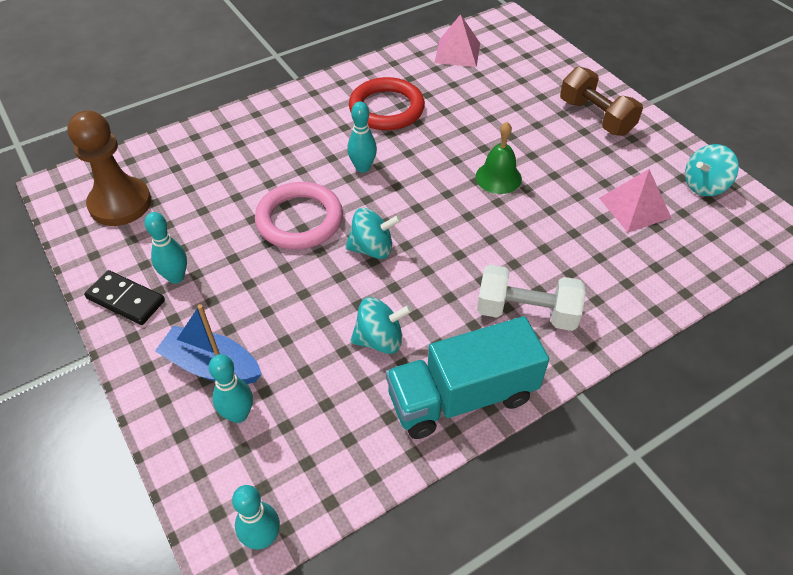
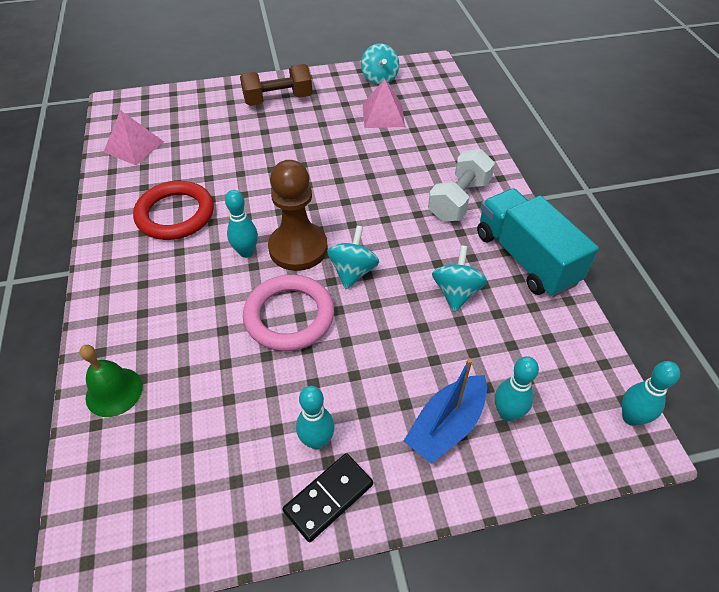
camera: 70 degrees left, 0 degrees up
(120, 203) = (167, 486): brown pawn -> brown pawn (298, 248)
(462, 397) = (525, 258): turquoise truck -> turquoise truck turned 150 degrees clockwise
(498, 177) = (312, 171): green bell -> green bell (114, 391)

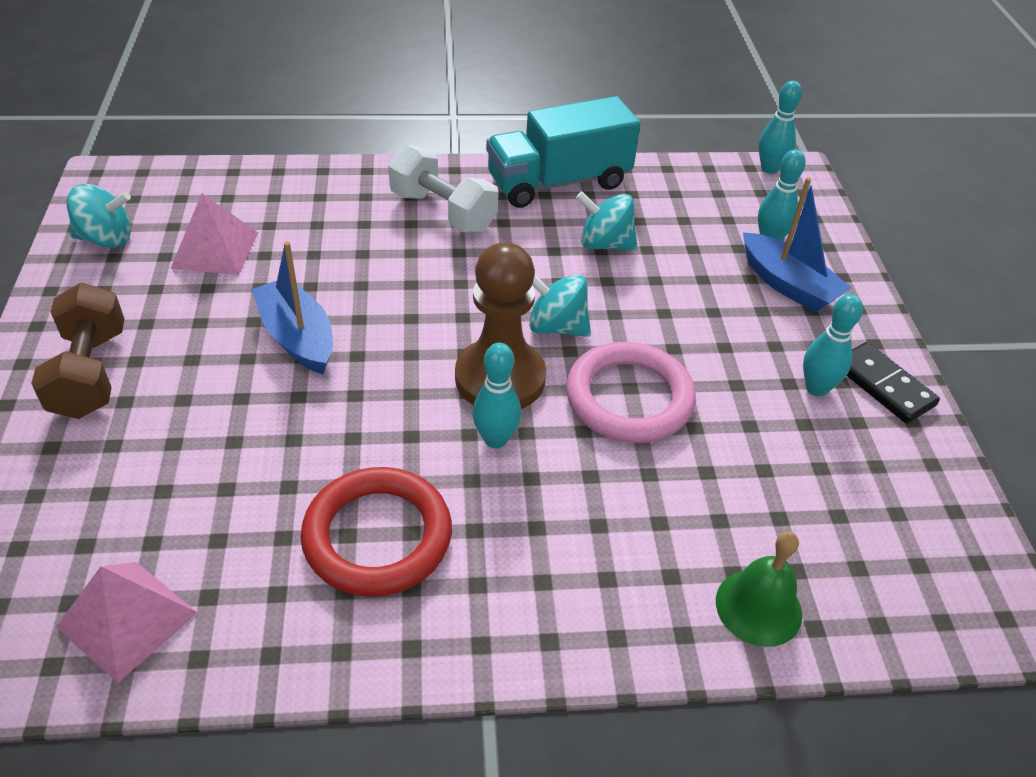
camera: 85 degrees left, 5 degrees down
(317, 159) = (298, 337): none -> blue boat

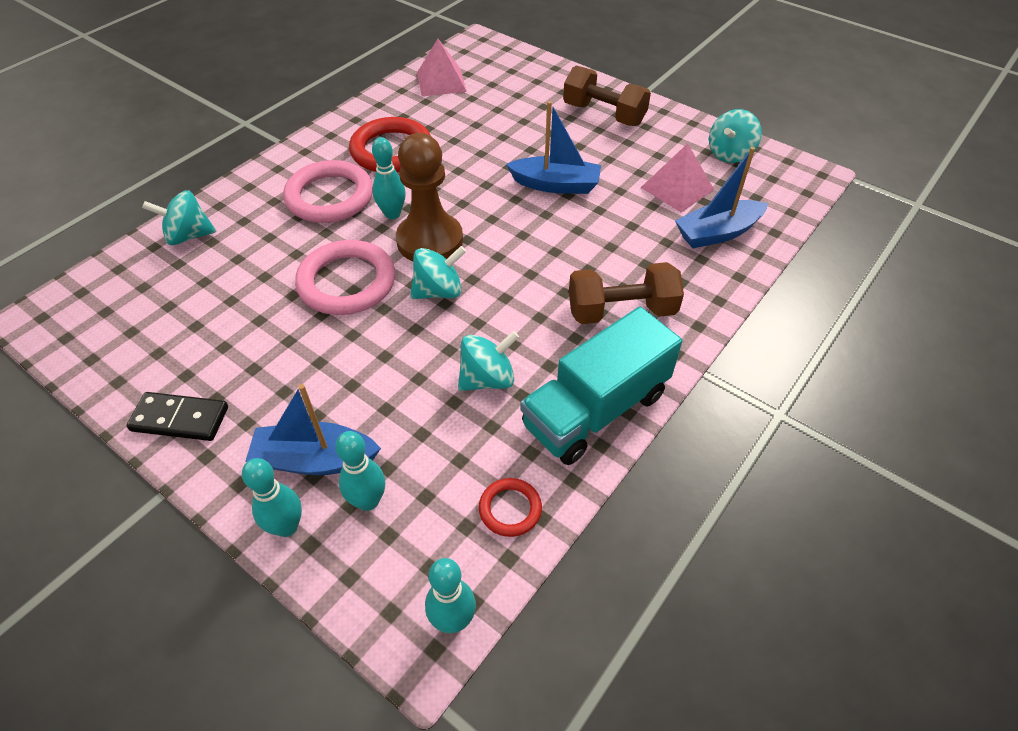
camera: 135 degrees right, 5 degrees up
(270, 200) = (717, 233): none -> blue boat
(443, 211) = (621, 311): white dumbbell -> brown dumbbell
(535, 523) = (330, 197): none -> pink ring
(558, 182) = (595, 410): turquoise truck -> turquoise truck turned 150 degrees counterclockwise
(681, 182) = (510, 509): none -> red ring
(758, 607) = (188, 236): green bell -> turquoise spinning top
(816, 388) = (230, 378): turquoise bowling pin -> turquoise bowling pin (286, 526)

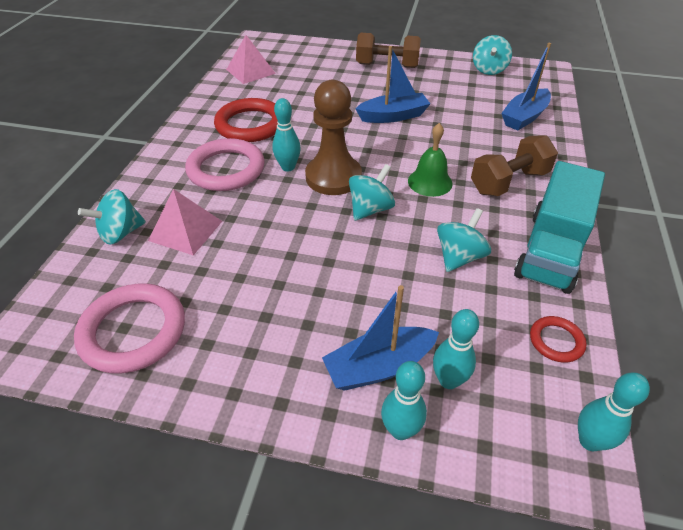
camera: 25 degrees left, 5 degrees down
(180, 419) = (231, 382): black domino -> none
(347, 282) = (292, 225): pink ring -> pink ring (133, 331)
(529, 281) = (430, 182): none -> green bell
(677, 188) = (475, 97): pink pyramid -> pink pyramid (185, 230)

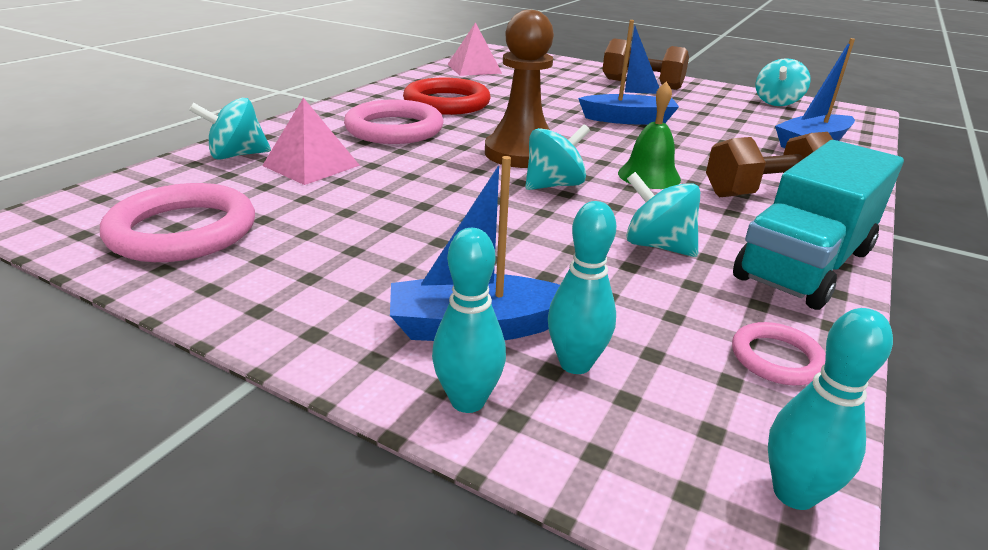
camera: 15 degrees right, 15 degrees down
(288, 167) = (469, 138): turquoise bowling pin -> none
(459, 257) = (657, 246): turquoise spinning top -> turquoise spinning top turned 105 degrees counterclockwise
(556, 341) = (776, 358): red ring -> pink ring

